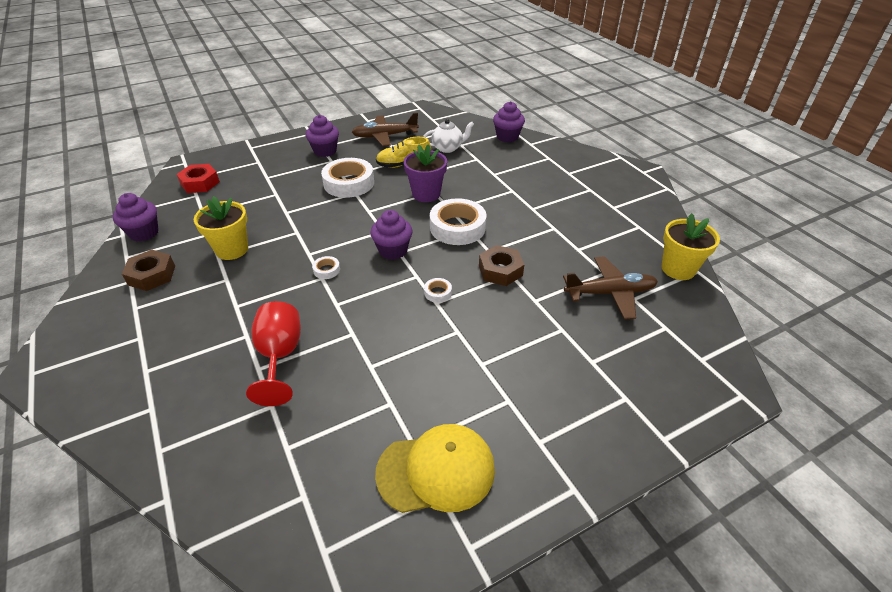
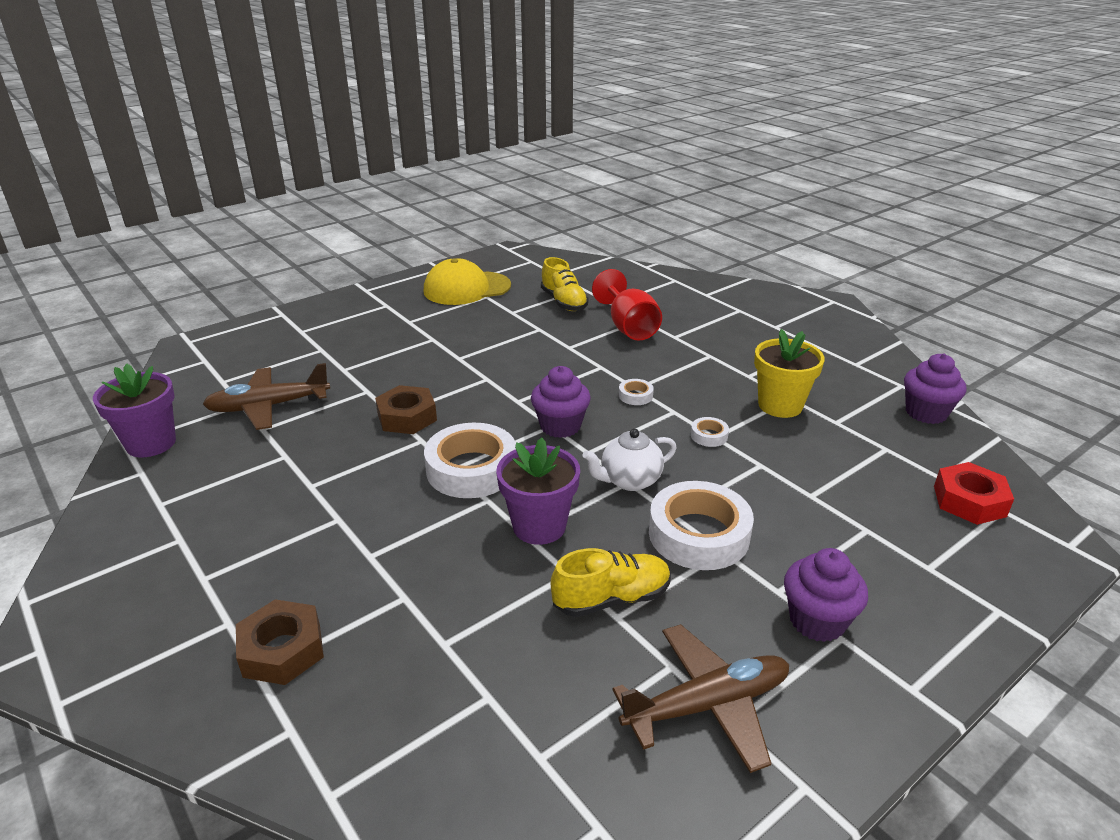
camera: 170 degrees right, 10 degrees down
(152, 275) = (840, 371): brown nut -> brown nut (282, 650)
(324, 415) = (564, 302): none -> yellow shoe
(438, 293) = (486, 387): white tape -> white tape (709, 436)
(448, 148) = (521, 675): white teapot -> white teapot (629, 480)
(507, 137) = (354, 755): purple cupcake -> none
(678, 269) = (151, 443): yellow flower pot -> purple flower pot

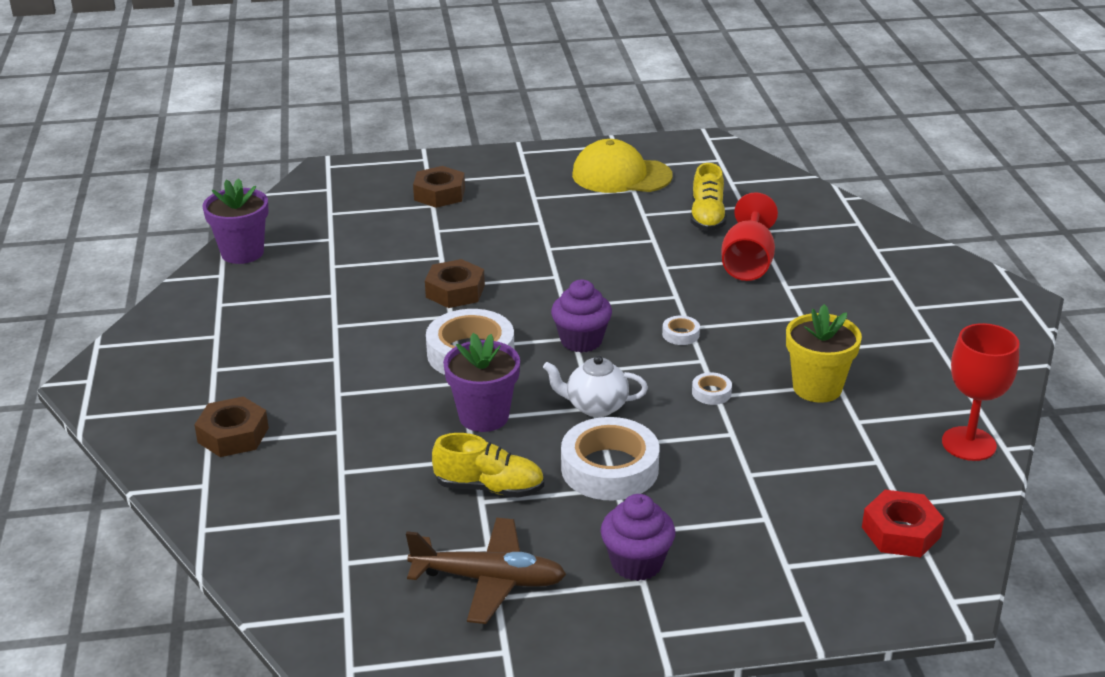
camera: 30 degrees right, 0 degrees up
(268, 407) = (350, 247): brown plane -> none
(320, 339) = (439, 194): none -> brown nut
(926, 413) = (968, 444): purple cupcake -> red goblet

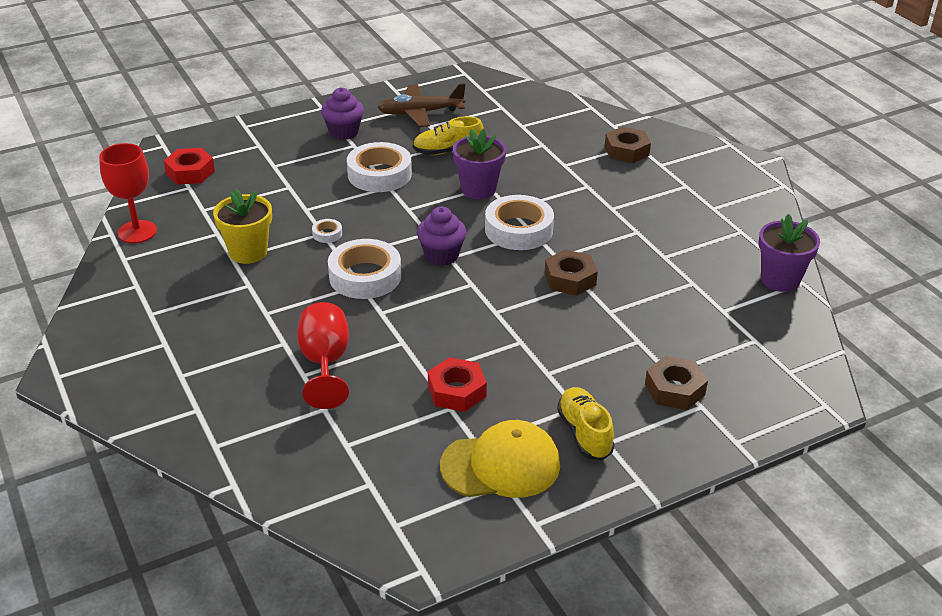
camera: 160 degrees right, 5 degrees up
(595, 406) = (406, 209): white teapot -> none
(631, 223) = (456, 391): none -> red nut
(680, 334) = (365, 276): white tape -> white tape, size x2.31
(707, 217) = (381, 418): yellow shoe -> yellow shoe (584, 433)

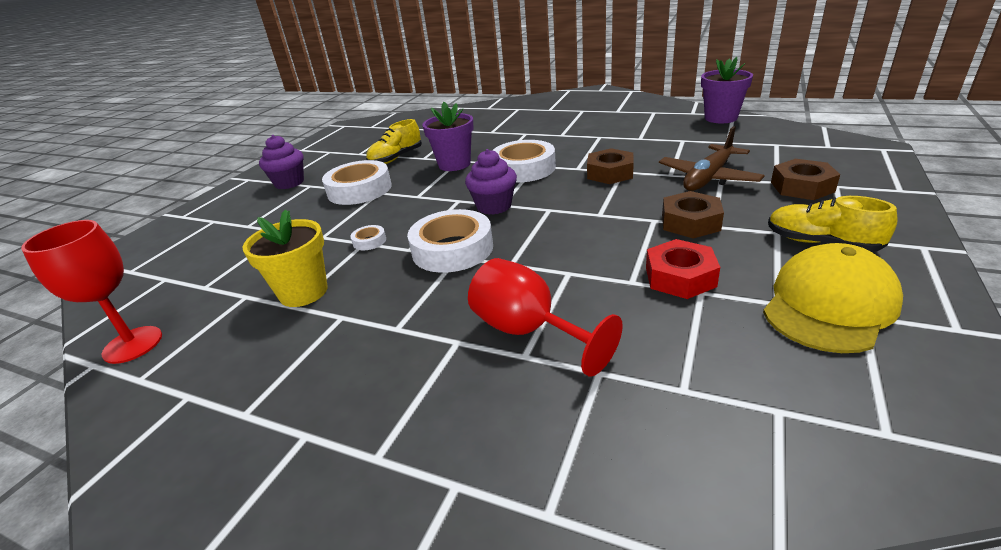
camera: 35 degrees left, 5 degrees down
(190, 172) = (153, 268): red nut -> none
(420, 113) = (340, 151): brown plane -> brown plane (708, 178)
(626, 151) = (518, 112): brown nut -> brown nut (690, 222)

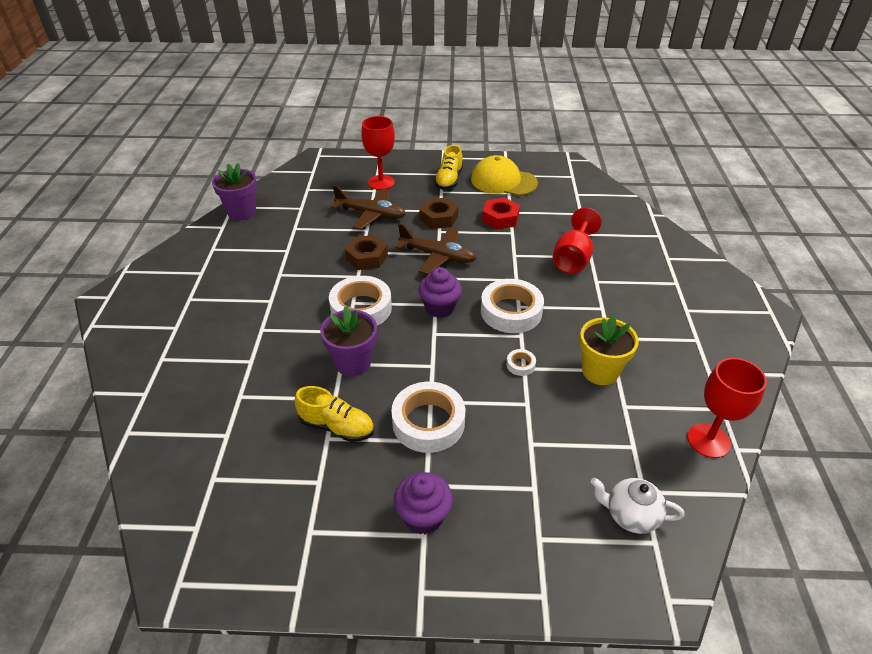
camera: 115 degrees left, 10 degrees up
(162, 265) = (630, 515): none -> white teapot
(593, 214) = (438, 256): none -> brown plane
(802, 187) = (381, 182): brown nut -> red goblet

